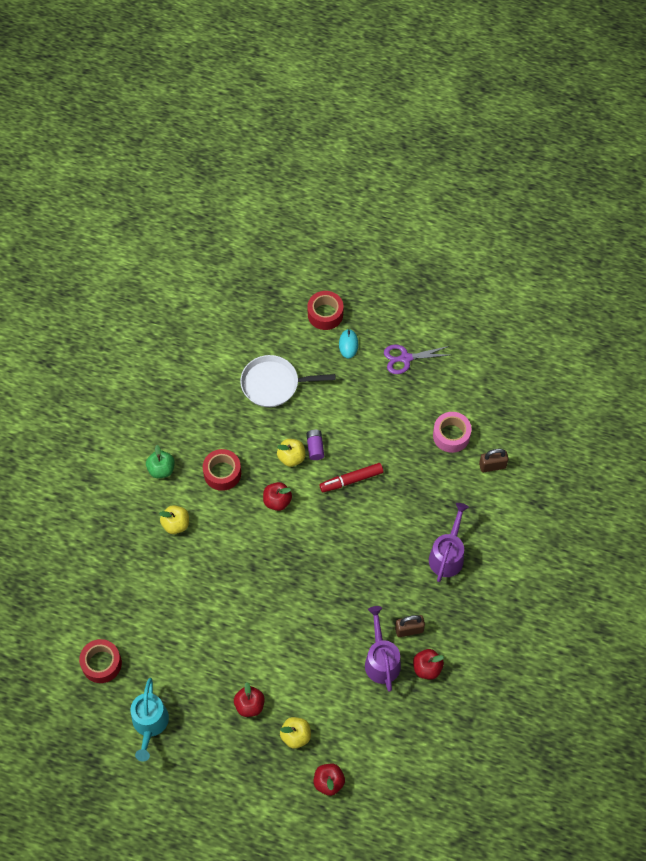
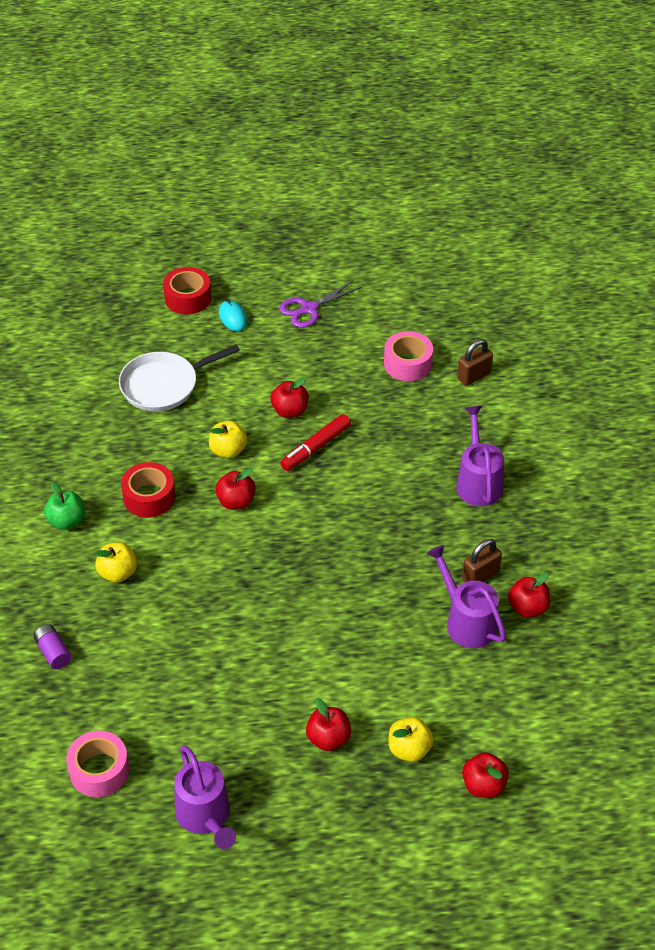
camera: 25 degrees left, 15 degrees down
(101, 663) = (99, 770): red tape -> pink tape
(150, 724) = (205, 817): turquoise watering can -> purple watering can
(315, 447) = (251, 430): purple battery -> purple battery (53, 652)
(349, 442) = (290, 411): none -> red apple

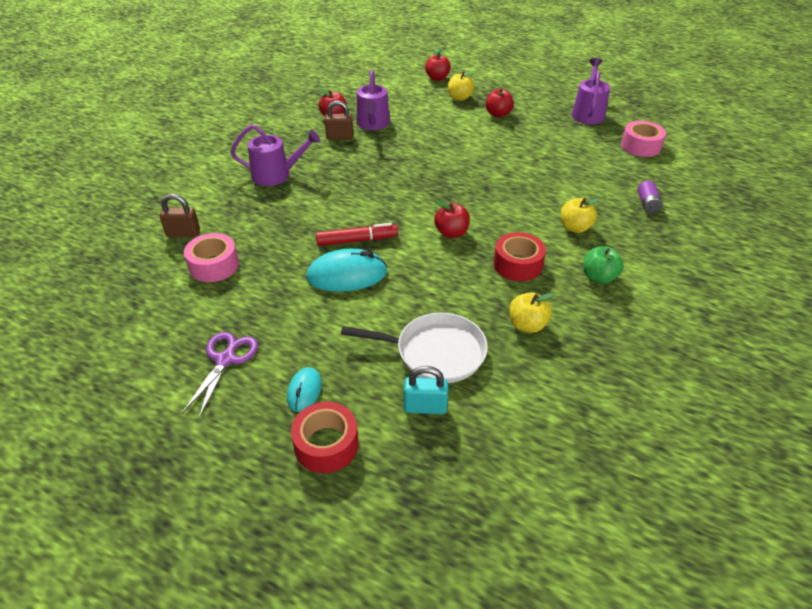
camera: 145 degrees left, 5 degrees down
(142, 347) = (425, 407): none -> turquoise padlock
(228, 450) = (426, 269): yellow apple -> yellow apple (527, 325)
(290, 411) = (347, 275): red apple -> turquoise mouse
(308, 309) = (226, 359): purple scissors -> purple scissors turned 75 degrees counterclockwise
(478, 481) = (277, 175): purple watering can -> purple watering can turned 120 degrees counterclockwise

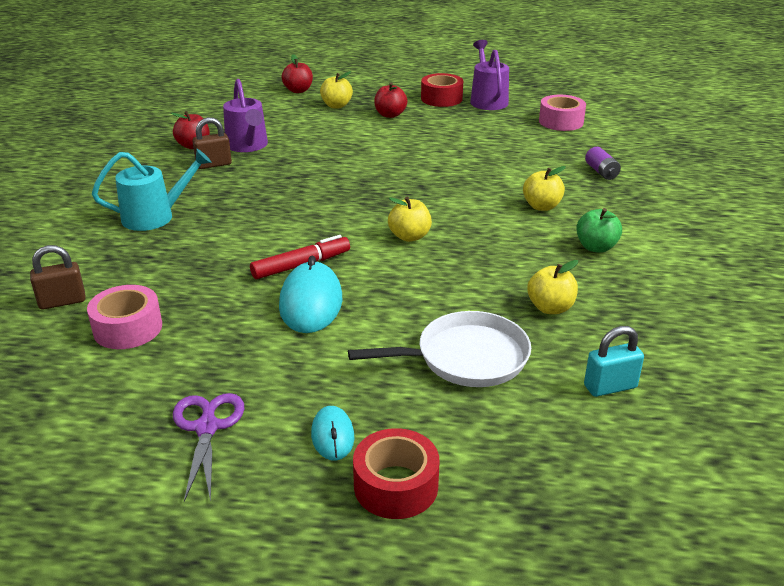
camera: 20 degrees left, 10 degrees down
(277, 175) = (155, 216): purple watering can -> turquoise watering can
(347, 275) = (311, 303): turquoise mouse -> turquoise mouse turned 60 degrees counterclockwise
(425, 407) = (489, 415): turquoise padlock -> turquoise padlock (610, 387)
(451, 233) = (409, 236): red apple -> yellow apple
(517, 265) = (503, 253): red tape -> red tape (441, 98)

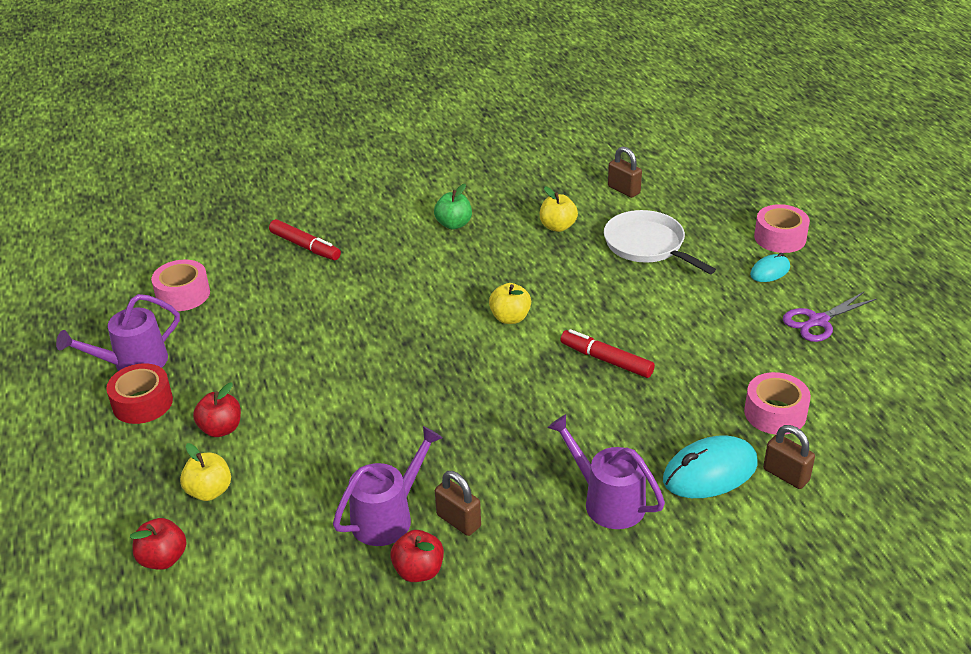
camera: 115 degrees left, 5 degrees up
(155, 216) = (607, 501): turquoise watering can -> purple watering can
(311, 303) = (652, 333): turquoise mouse -> turquoise mouse (710, 472)
(396, 486) = (780, 238): red tape -> pink tape
(541, 206) = (400, 263): yellow apple -> none
(601, 172) = (305, 246): purple battery -> red marker
(610, 387) = (624, 190): turquoise padlock -> brown padlock

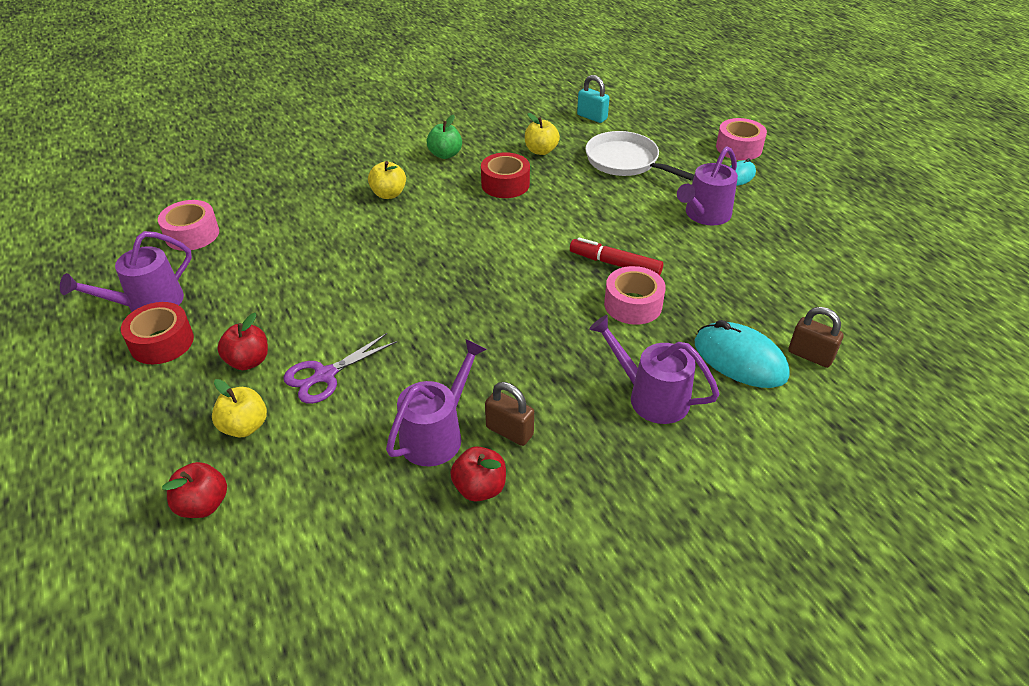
camera: 10 degrees left, 5 degrees up
(305, 246) = (307, 183): red marker -> none
(510, 263) = (505, 184): none -> red tape
(510, 318) = (516, 233): yellow apple -> yellow apple (388, 194)
(624, 190) = (592, 117): brown padlock -> turquoise padlock
(710, 472) = (740, 359): turquoise mouse -> turquoise mouse turned 75 degrees clockwise
(717, 313) = (704, 215): none -> purple watering can
(775, 413) = (782, 299): pink tape -> pink tape (633, 304)
(817, 321) = (794, 215): purple scissors -> purple scissors (324, 375)

